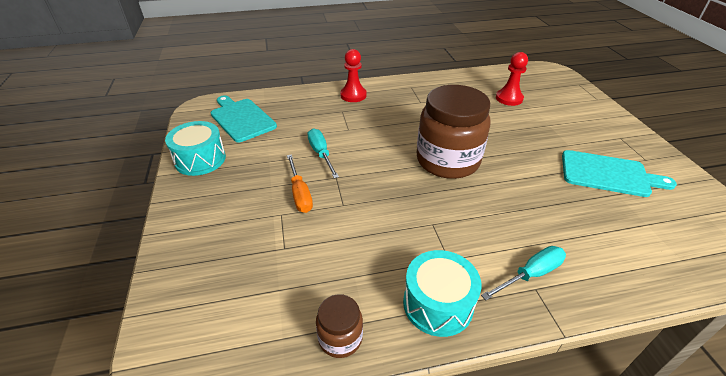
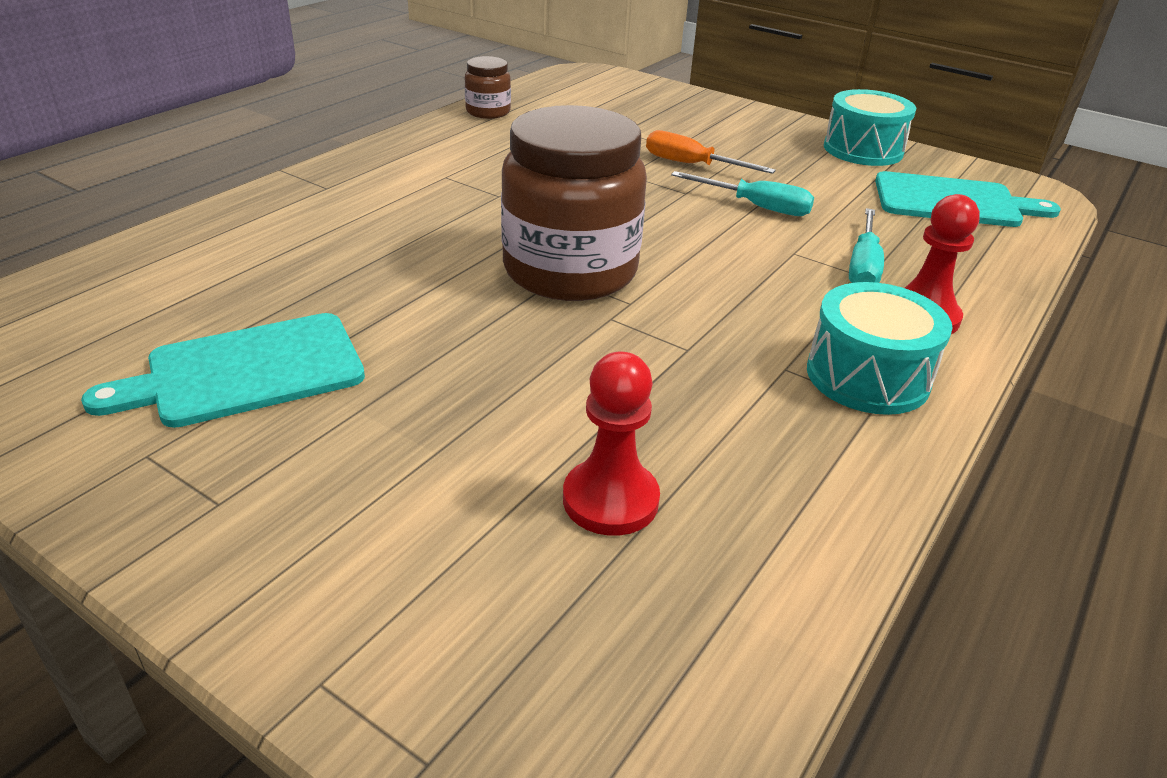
camera: 135 degrees right, 5 degrees down
(438, 304) = (425, 148): turquoise drum -> turquoise drum (867, 376)
(530, 274) = (338, 195): turquoise screwdriver -> turquoise screwdriver (863, 266)

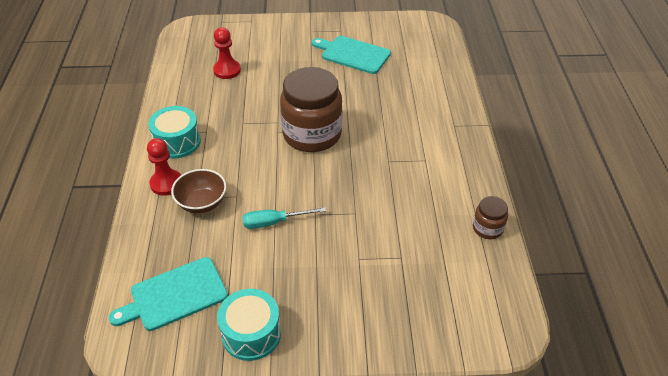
camera: 145 degrees right, 10 degrees up
(245, 371) = (353, 54): turquoise cutting board -> turquoise cutting board turned 90 degrees counterclockwise
(692, 165) = (333, 243): orange screwdriver -> none
(863, 266) = (202, 203): turquoise screwdriver -> brown bowl

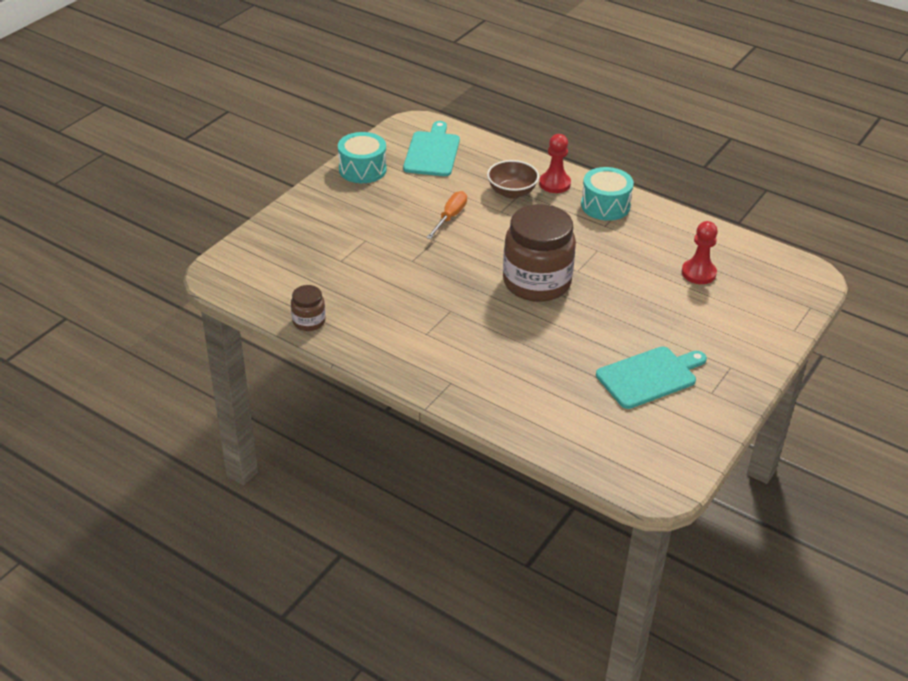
camera: 125 degrees right, 5 degrees down
(274, 222) = (450, 217): turquoise screwdriver -> orange screwdriver

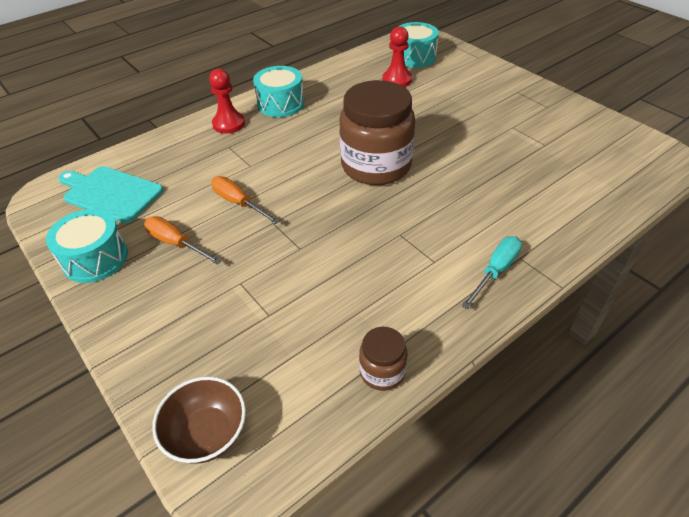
camera: 70 degrees left, 5 degrees up
(392, 200) = (176, 243): none -> orange screwdriver
(428, 369) = (495, 271): none -> turquoise screwdriver
(512, 192) = (224, 152): brown bowl -> brown bowl (207, 434)
(649, 376) = (525, 131): turquoise cutting board -> none
(759, 279) = (414, 57): none -> turquoise drum

